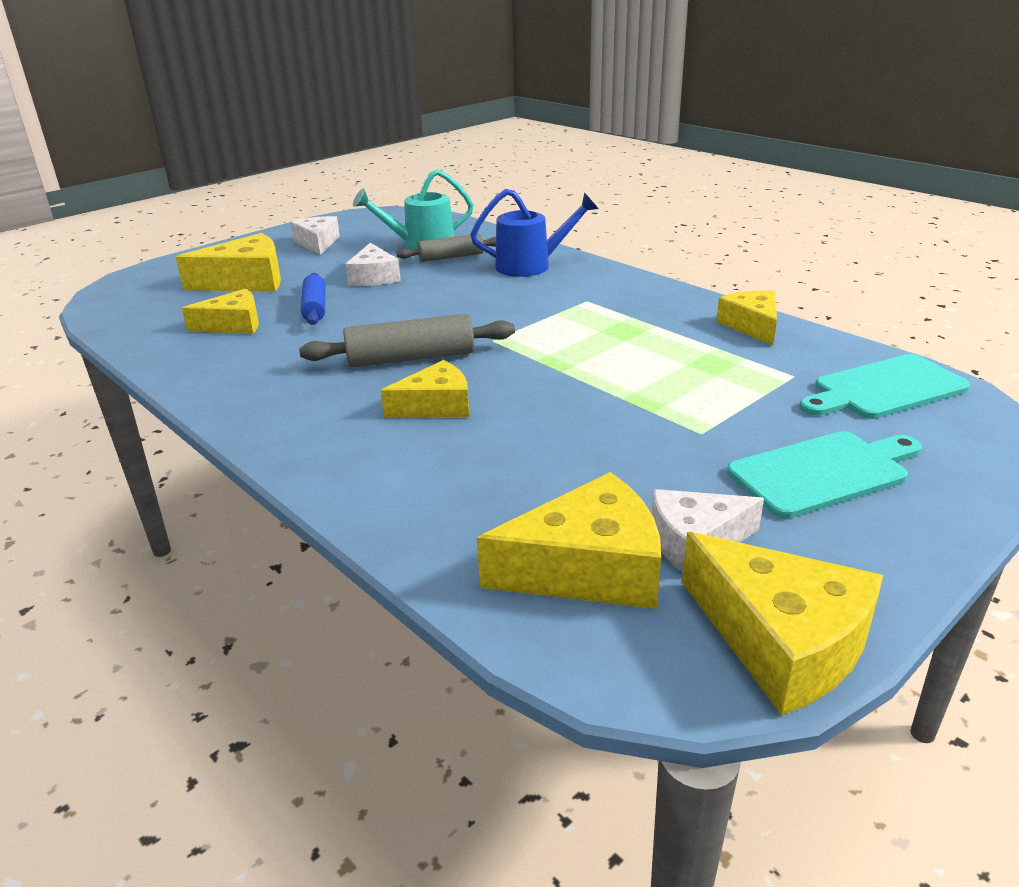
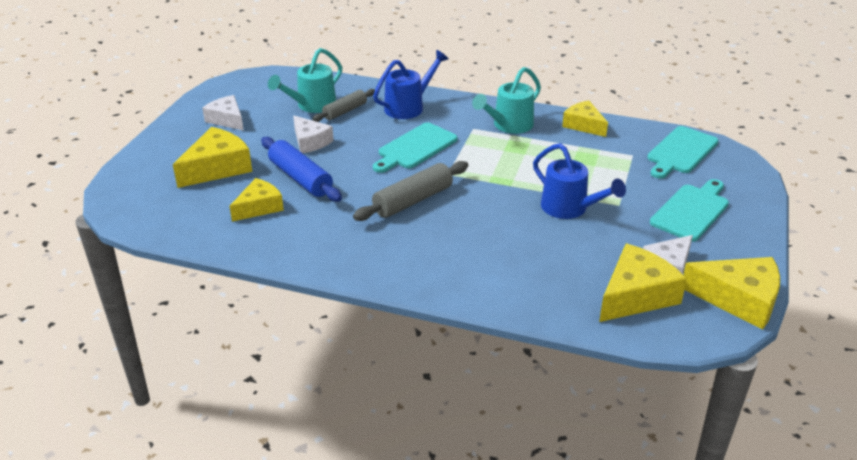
camera: 30 degrees left, 5 degrees up
(315, 308) = (300, 178): blue rolling pin -> blue rolling pin, size x1.52
(436, 406) = (466, 229): yellow cheese -> none
(486, 305) = (415, 148): none -> turquoise cutting board
(615, 419) = (570, 209): none -> blue watering can
(638, 306) = (508, 126): none -> turquoise watering can

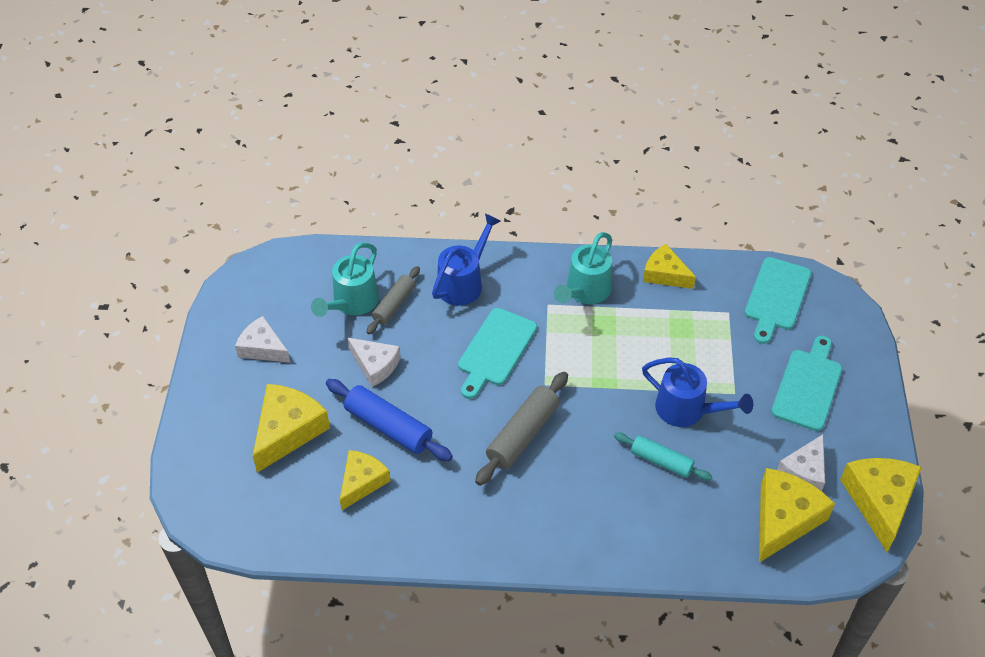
camera: 15 degrees left, 15 degrees up
(531, 237) = (661, 461): none -> turquoise rolling pin
(739, 300) = (879, 501): yellow cheese -> yellow cheese turned 90 degrees counterclockwise

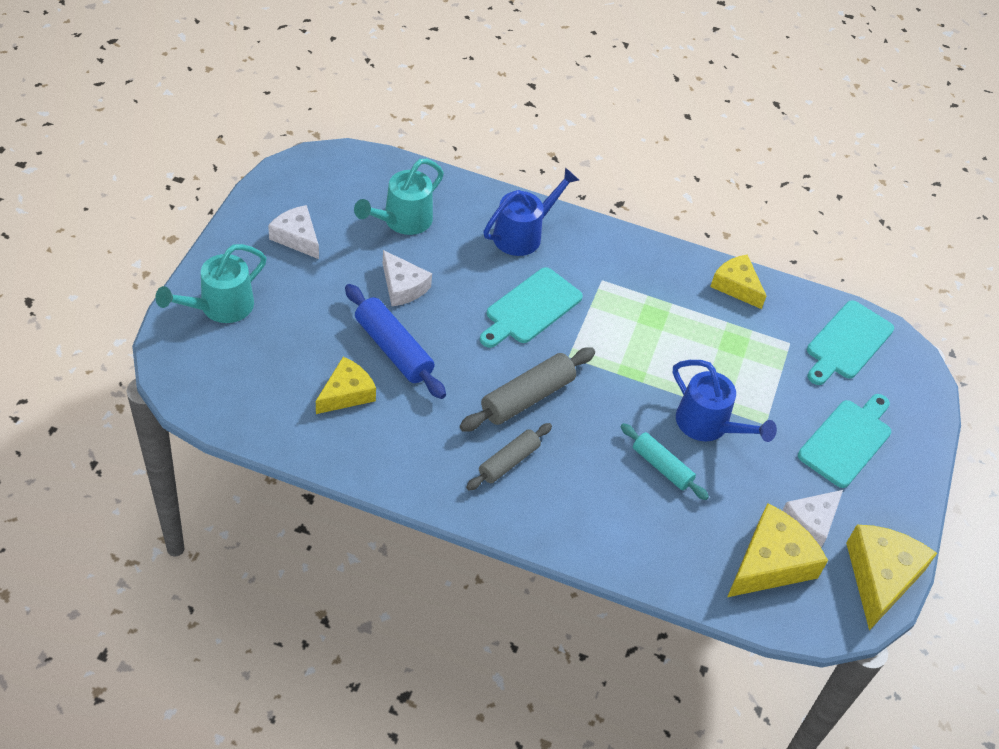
camera: 10 degrees right, 0 degrees up
(288, 431) = (291, 323): yellow cheese -> none
(394, 305) = (444, 235): grey rolling pin -> grey rolling pin (508, 462)
(584, 292) = (645, 279): turquoise watering can -> turquoise watering can (219, 307)

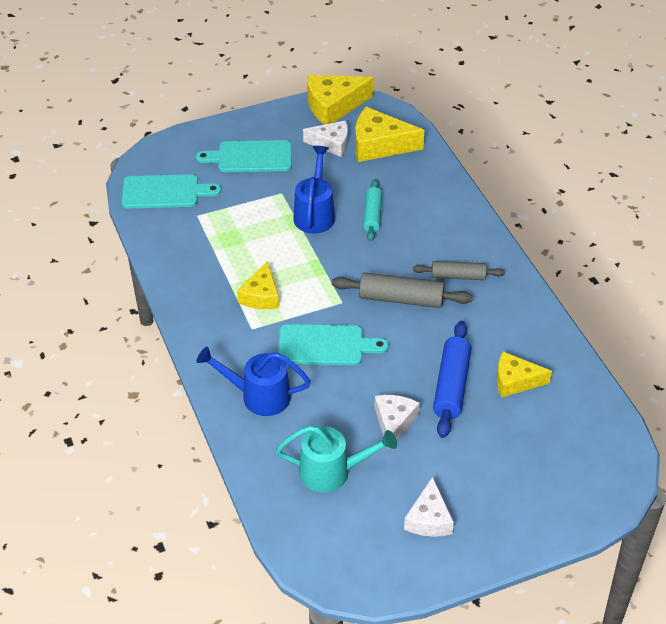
camera: 125 degrees left, 5 degrees down
(219, 307) = (546, 504): turquoise watering can -> none
(736, 286) = (173, 263): yellow cheese -> yellow cheese (261, 296)

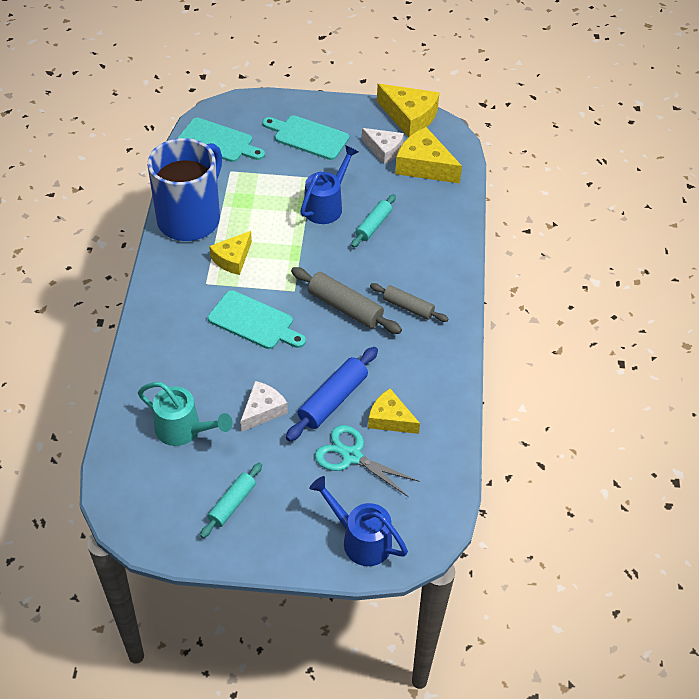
camera: 25 degrees right, 5 degrees up
(191, 274) = (190, 218): none -> blue mug
(258, 396) = (171, 341): blue watering can -> blue watering can (360, 539)
(333, 106) = (409, 117): yellow cheese -> yellow cheese turned 150 degrees counterclockwise
(429, 519) = (232, 504): white cheese -> turquoise rolling pin
(505, 428) = (351, 456): none -> turquoise scissors

